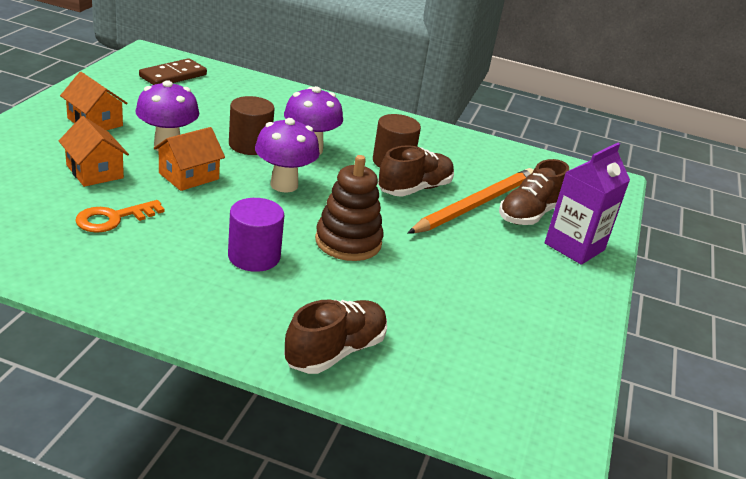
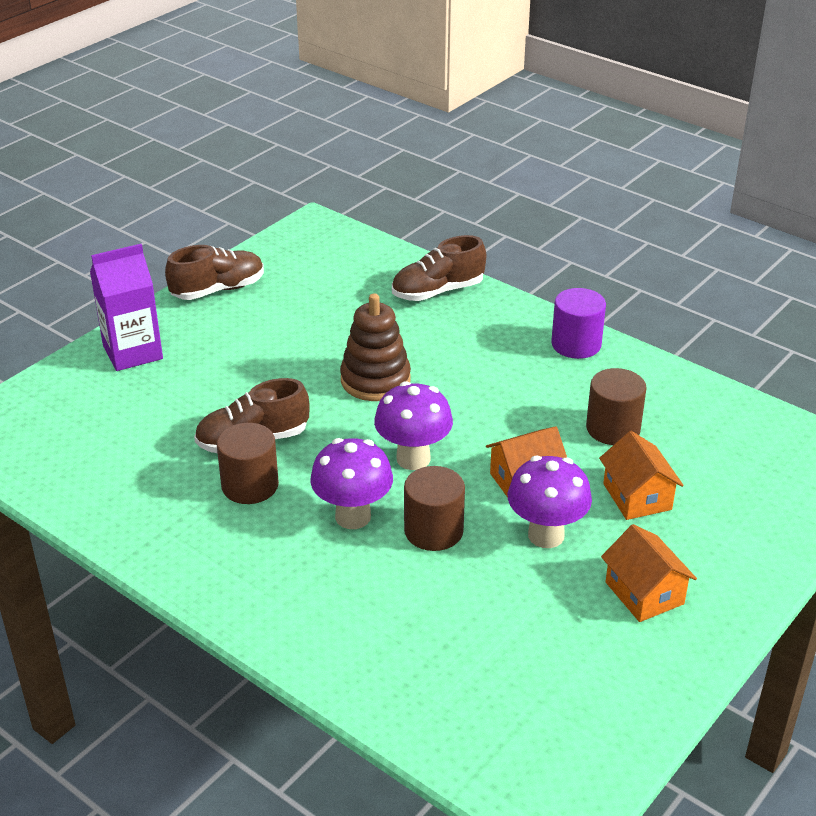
camera: 155 degrees left, 5 degrees up
(113, 218) = (613, 428): orange key -> brown cylinder
(173, 76) = (518, 720): brown domino -> none
(254, 256) = (477, 374): purple cylinder -> purple cylinder (576, 344)
(475, 204) = (194, 412): orange pencil -> none
(529, 214) = (141, 394): brown shoe -> brown shoe (218, 290)

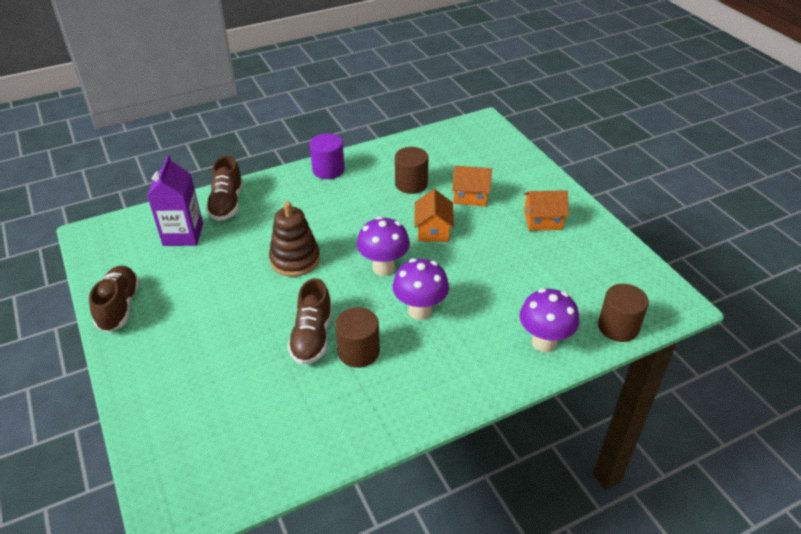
camera: 65 degrees left, 5 degrees up
(132, 352) = (153, 378): purple carton -> purple carton (183, 234)
(433, 531) = (453, 280): brown cylinder -> brown cylinder (618, 327)
(546, 535) = (481, 238): purple mushroom -> purple mushroom (544, 342)

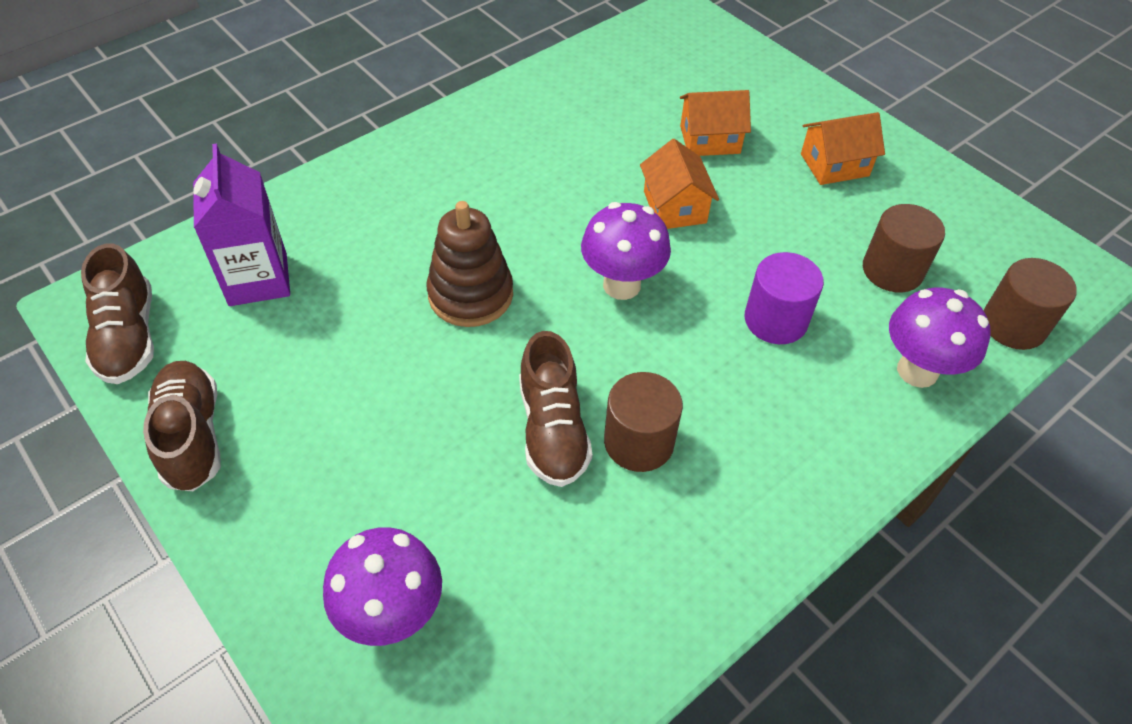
camera: 15 degrees left, 10 degrees up
(227, 204) = (315, 210): brown shoe -> brown shoe (129, 337)
(328, 170) = (465, 125): purple cylinder -> purple cylinder (775, 320)
(411, 184) = (609, 132): brown cylinder -> brown cylinder (892, 270)
(420, 311) = (708, 351): purple mushroom -> purple mushroom (392, 615)

